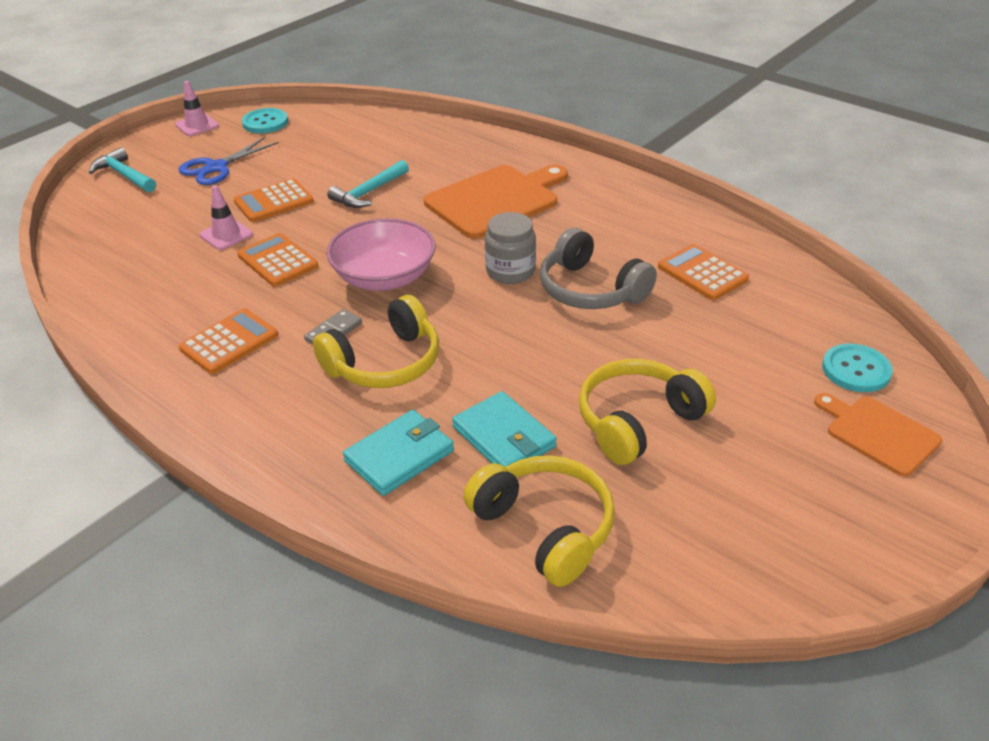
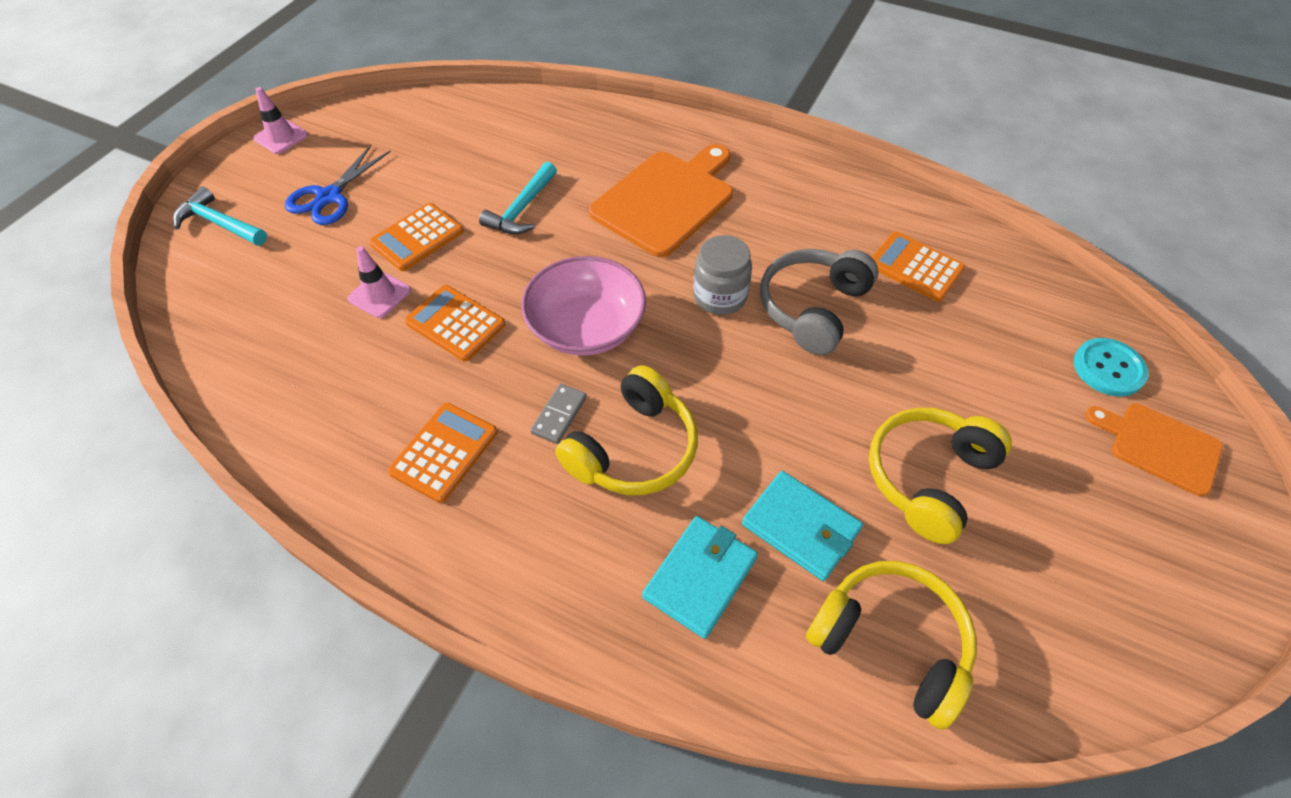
camera: 15 degrees left, 15 degrees up
(265, 122) = (362, 123): turquoise button -> none
(590, 290) = (812, 308): grey headphones -> grey headphones turned 90 degrees clockwise

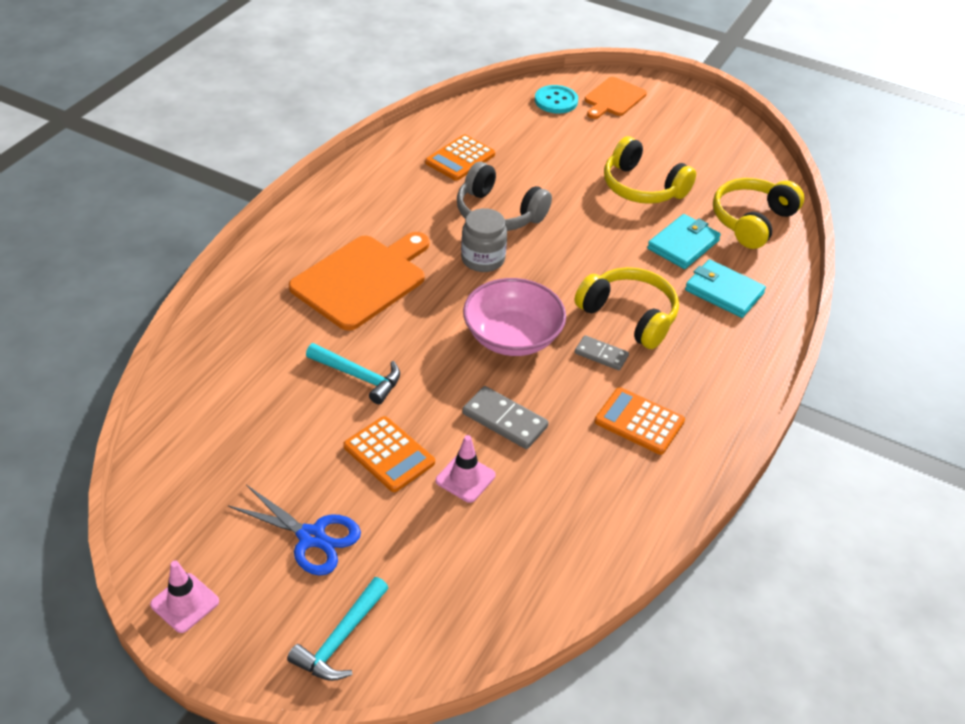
camera: 90 degrees left, 10 degrees down
(455, 323) = (504, 420): orange calculator -> grey domino
(666, 200) = (362, 279): orange cutting board -> orange cutting board turned 90 degrees clockwise

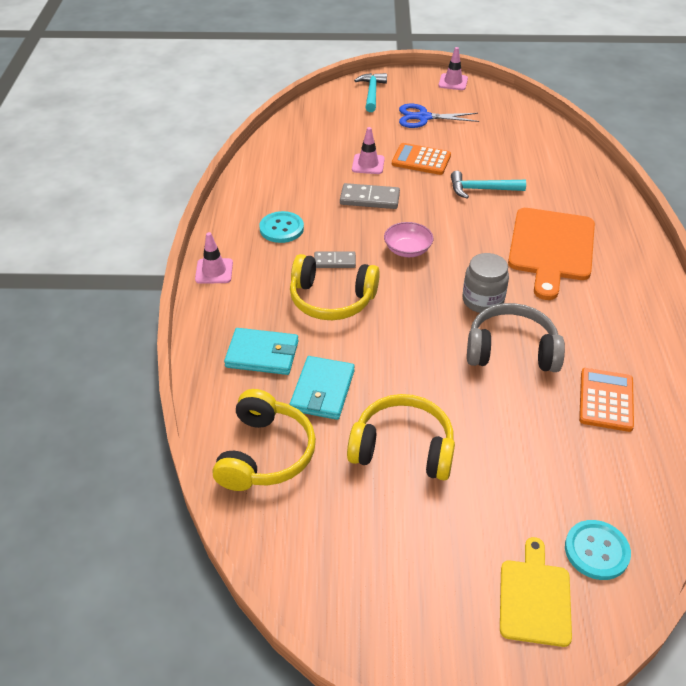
camera: 155 degrees right, 0 degrees up
(512, 337) = (407, 250): pink bowl -> pink bowl, size x0.58
(613, 98) = (534, 598): orange cutting board -> yellow cutting board
(639, 421) = (281, 228): orange calculator -> turquoise button
(742, 396) = (214, 271): none -> pink traffic cone

